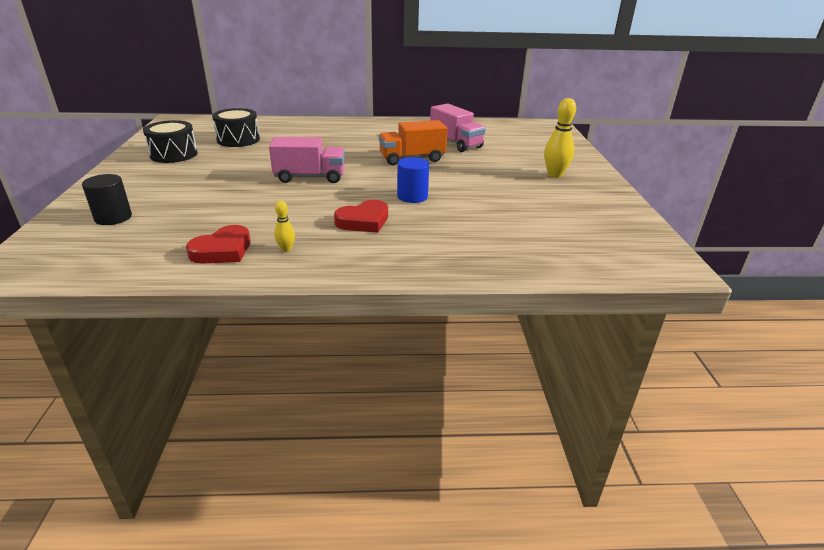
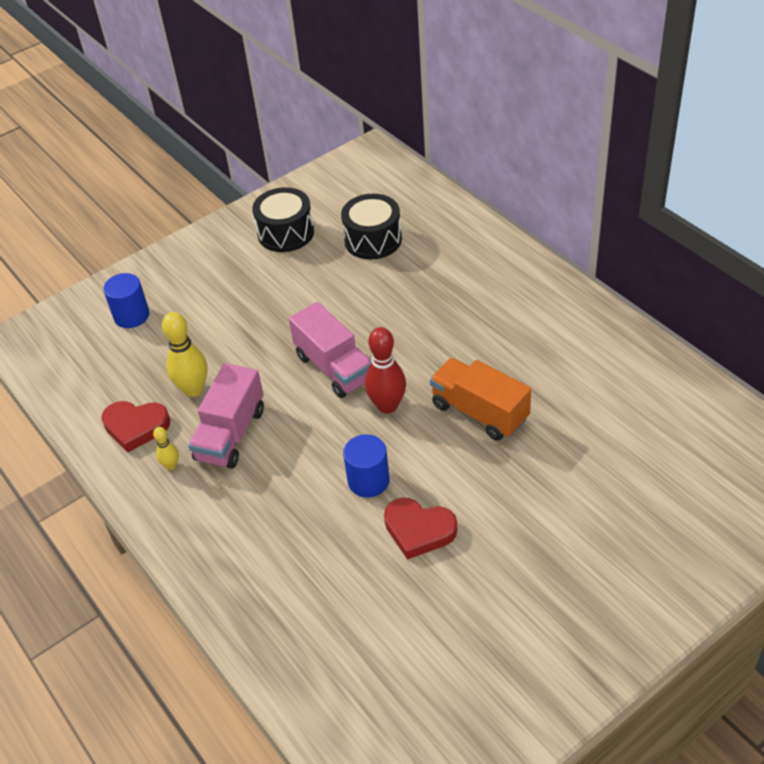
camera: 60 degrees right, 15 degrees up
(113, 217) = (131, 316): black cylinder -> blue cylinder
(363, 221) = (272, 480): red heart -> red heart (419, 530)
(366, 175) = (387, 406): none -> red bowling pin
(455, 143) = (585, 419): pink truck -> pink truck (231, 434)
(554, 175) = (583, 581): yellow bowling pin -> yellow bowling pin (193, 389)

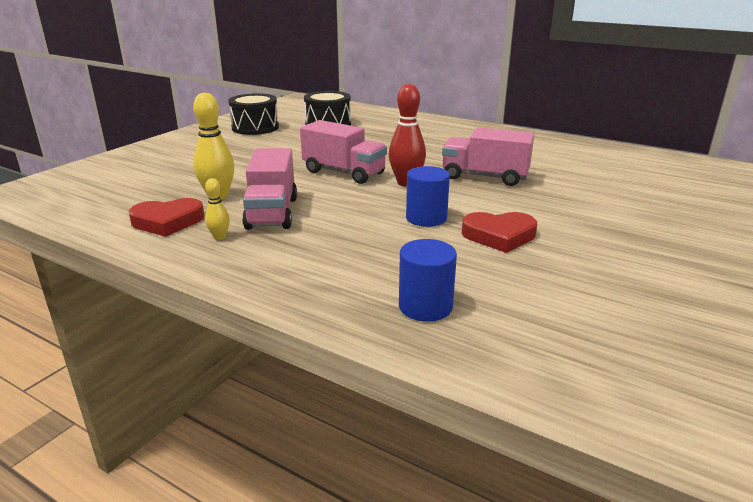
camera: 25 degrees left, 20 degrees down
(131, 316) = (134, 170): blue cylinder -> blue cylinder (425, 306)
(479, 412) = (485, 177): orange truck -> pink truck

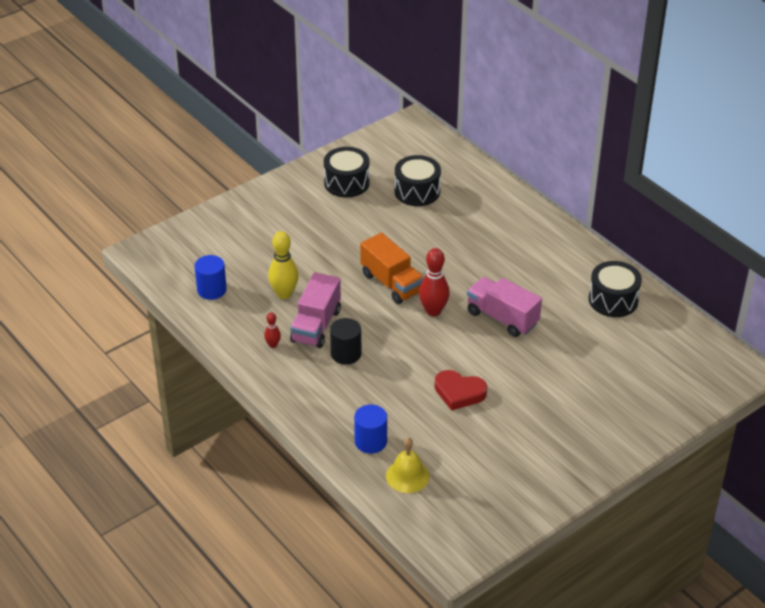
camera: 20 degrees right, 15 degrees up
(167, 221) = (242, 318): red heart -> none
(219, 237) = (273, 345): yellow bowling pin -> red bowling pin
(326, 228) = (346, 354): none -> black cylinder
(344, 172) = (391, 283): pink truck -> orange truck
(426, 218) = (421, 360): blue cylinder -> blue cylinder (212, 290)
(518, 336) = (407, 476): none -> yellow bell
(576, 152) = (613, 300): none -> black drum

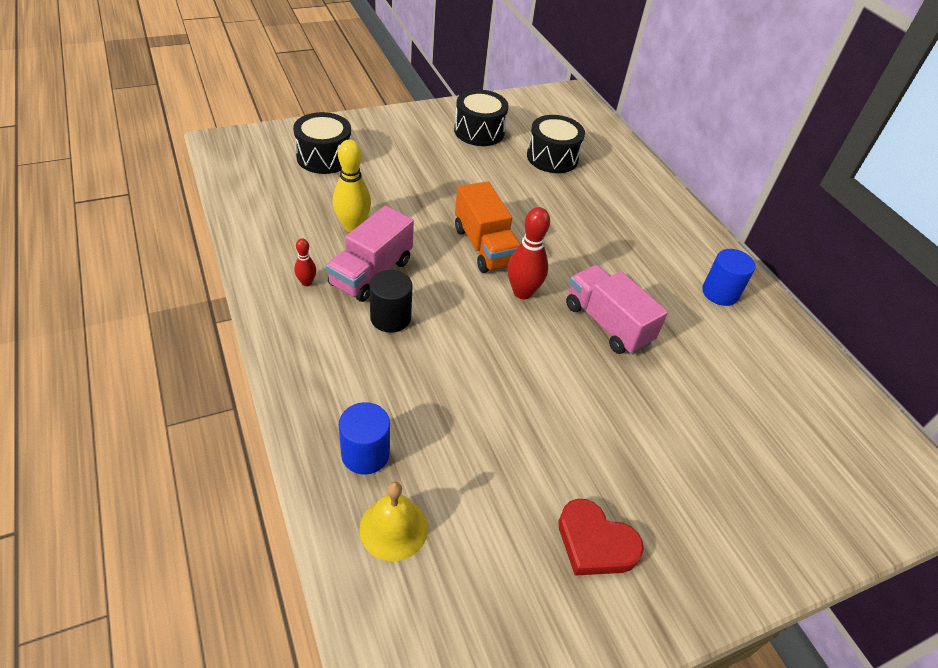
camera: 10 degrees right, 5 degrees up
(212, 290) = (273, 201): blue cylinder -> blue cylinder (720, 293)
(459, 392) = (517, 412): red heart -> red heart (595, 543)
(613, 300) = (758, 338): black drum -> black drum (324, 157)

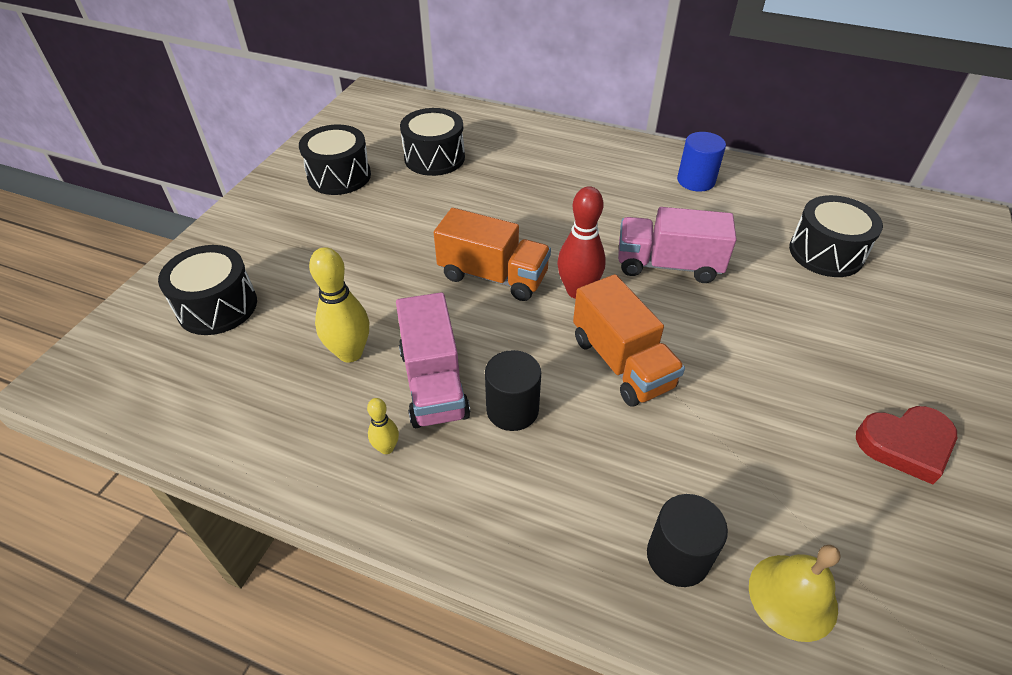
camera: 40 degrees left, 0 degrees up
(306, 282) = (386, 448): red bowling pin -> yellow bowling pin
(365, 454) = (677, 556): blue cylinder -> black cylinder
(486, 347) = (621, 363): none -> orange truck
(745, 408) = (826, 253): none -> black drum

